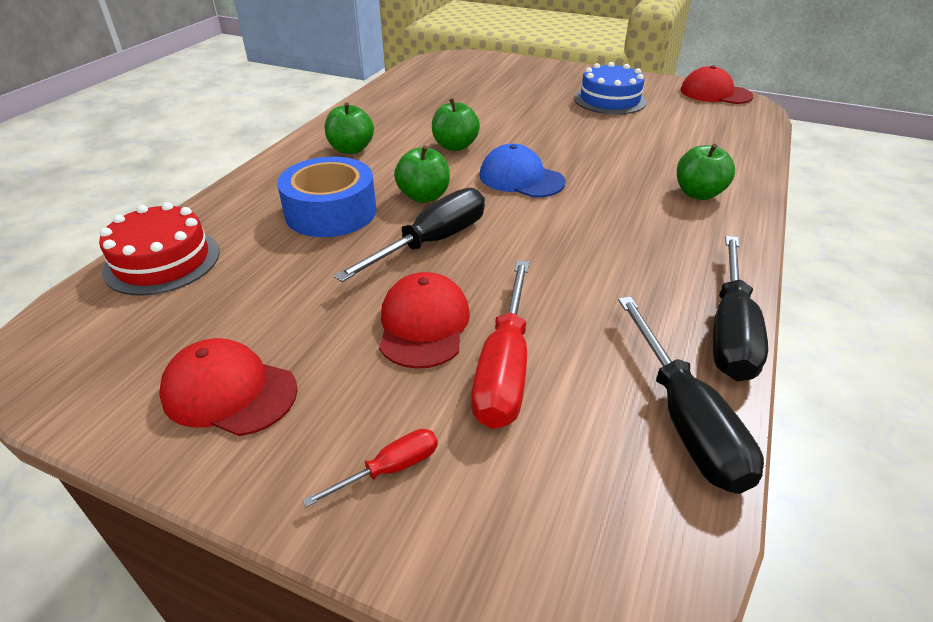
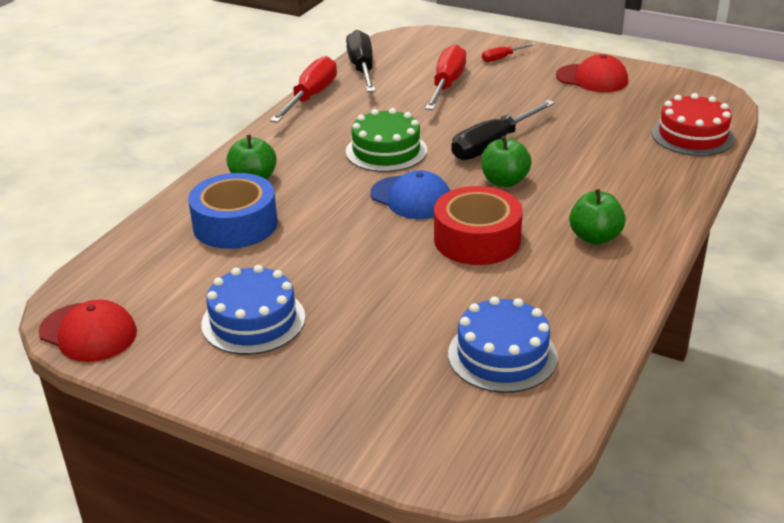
camera: 175 degrees left, 5 degrees down
(331, 212) = (583, 169): blue tape -> blue tape (235, 224)
(423, 324) = (493, 101): red cap -> none
(440, 89) = (502, 355): none -> blue cake
(455, 146) = (477, 239): green apple -> red tape
(566, 231) = (386, 151): none -> green cake
(730, 331) = (311, 97): black screwdriver -> red screwdriver

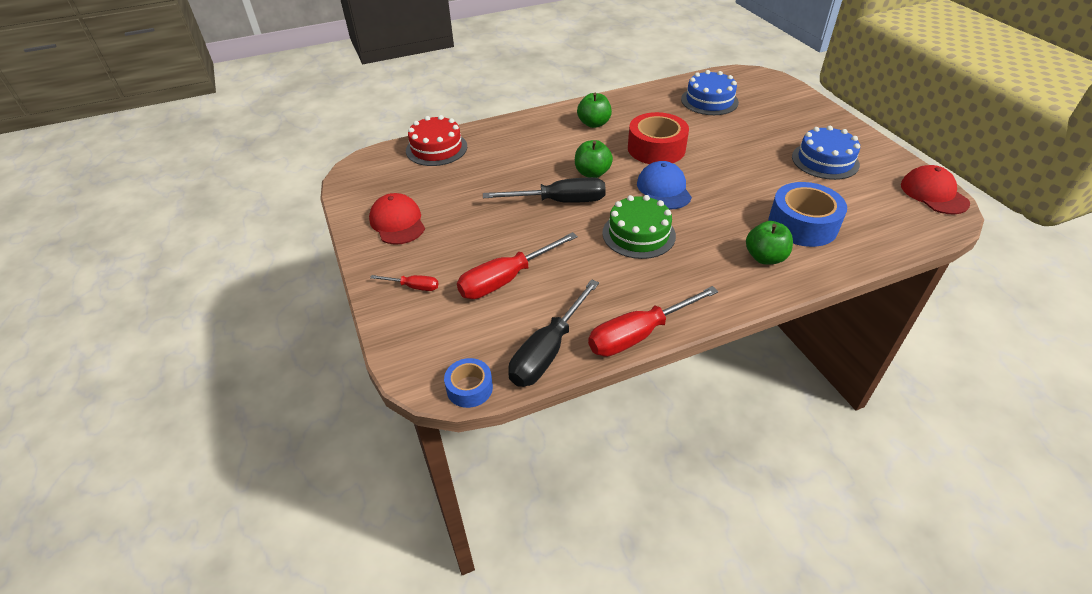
camera: 140 degrees left, 10 degrees up
(386, 41) = (469, 388): none -> blue tape

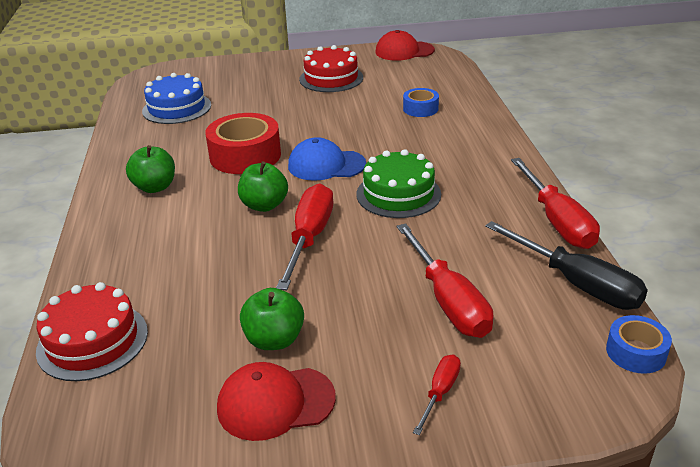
camera: 75 degrees left, 10 degrees down
(560, 201) = (309, 238): black screwdriver -> red screwdriver
(765, 257) = (460, 135): green apple -> green apple (274, 340)
(802, 224) = (420, 109): blue tape -> blue tape, size x0.54
(825, 161) = (331, 78): blue cake -> red cake

